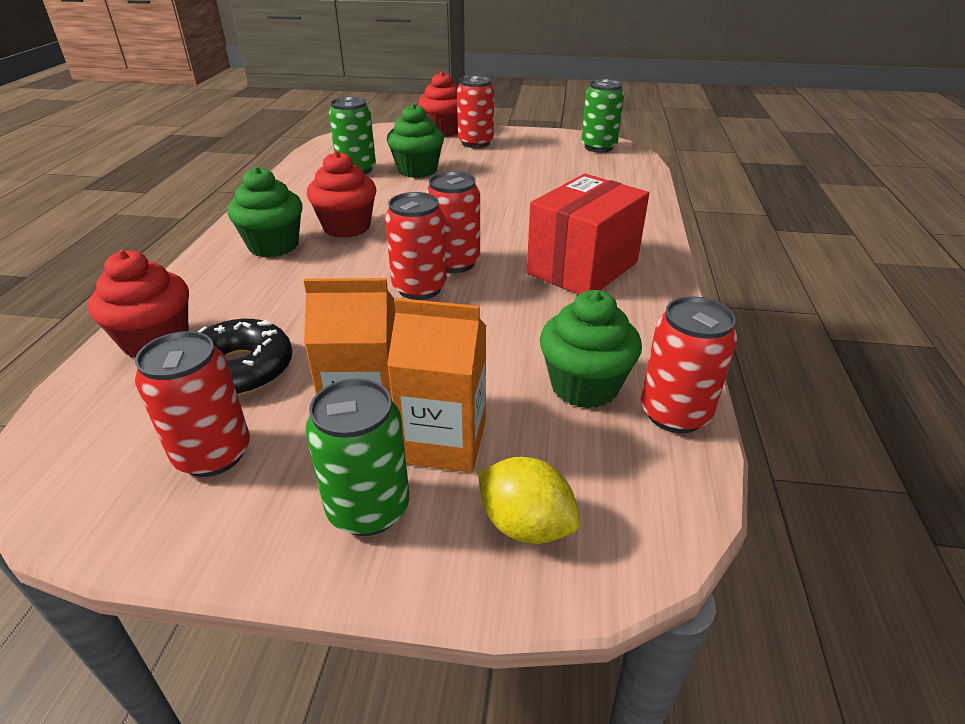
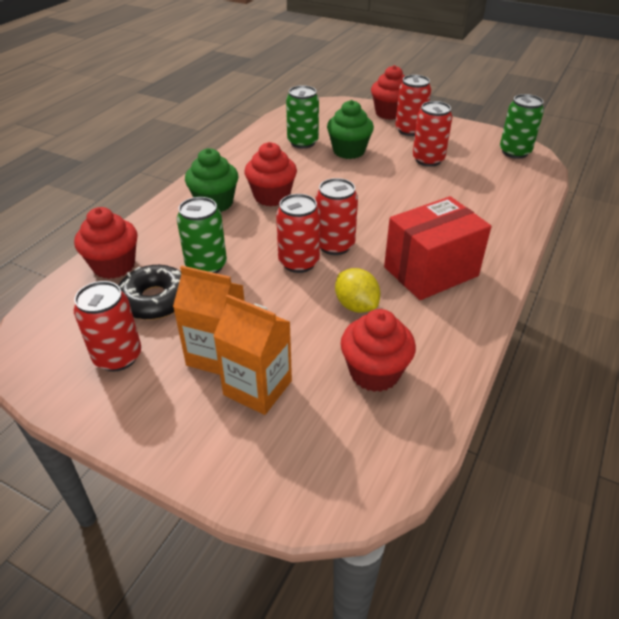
camera: 20 degrees right, 5 degrees up
(368, 508) = (191, 420): green can -> green can (206, 266)
(525, 525) = (280, 461): yellow lemon -> yellow lemon (356, 305)
(584, 386) = (374, 372): green cupcake -> red cupcake
(674, 413) = (428, 412): red can -> red can (428, 160)

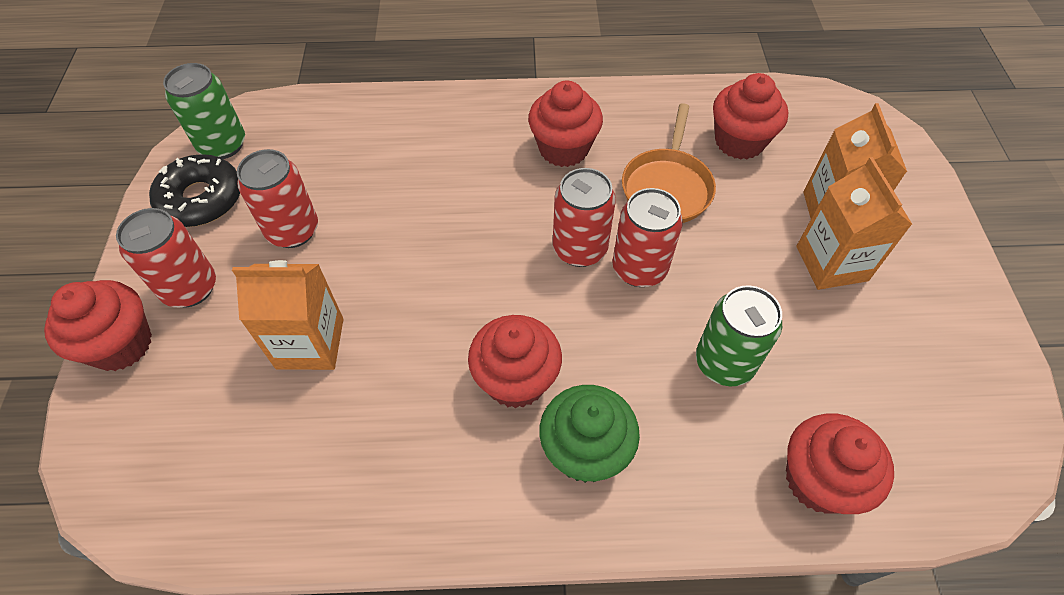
camera: 120 degrees left, 15 degrees up
(118, 357) = (920, 349): red can -> none
(155, 300) = (823, 376): black donut -> black donut (201, 199)
(302, 142) = (307, 432): green can -> none
(349, 151) = (310, 343): green cupcake -> orange carton
(356, 305) = (667, 187): yellow lemon -> orange pan
(431, 271) = (563, 149): red box -> red cupcake

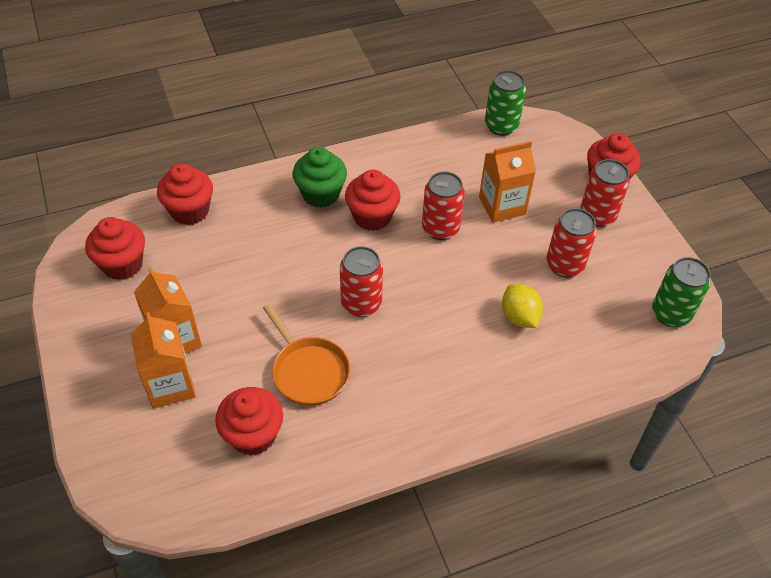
camera: 160 degrees right, 5 degrees down
(201, 199) = (645, 269): black donut -> none
(394, 184) = (519, 317): none -> yellow lemon
(563, 149) = (403, 384): red cupcake -> red cupcake (122, 264)
(639, 268) = (315, 300): red can -> red can (440, 228)
(667, 187) = (308, 371): orange pan -> orange pan turned 150 degrees clockwise
(724, 363) = (248, 255): green can -> green can (501, 126)

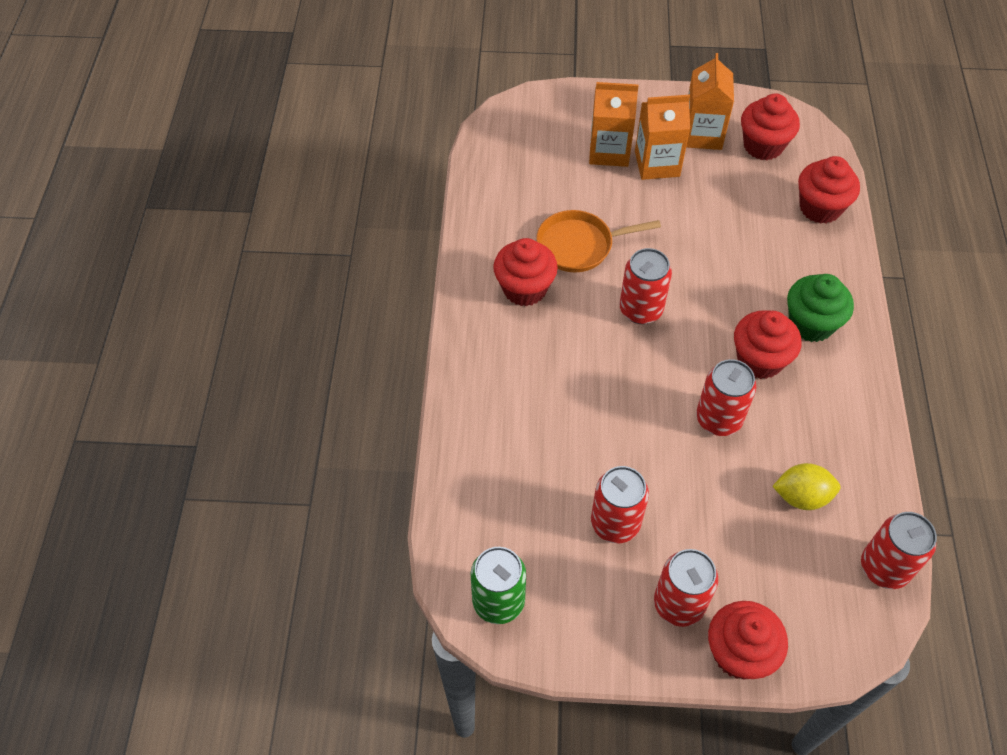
camera: 115 degrees right, 5 degrees up
(253, 435) = (533, 191): red cupcake -> red cupcake (524, 289)
(501, 126) = (884, 568): green can -> red can
(502, 206) = (733, 500): orange carton -> orange carton (702, 135)
(519, 317) = (563, 442): yellow lemon -> yellow lemon (801, 496)

